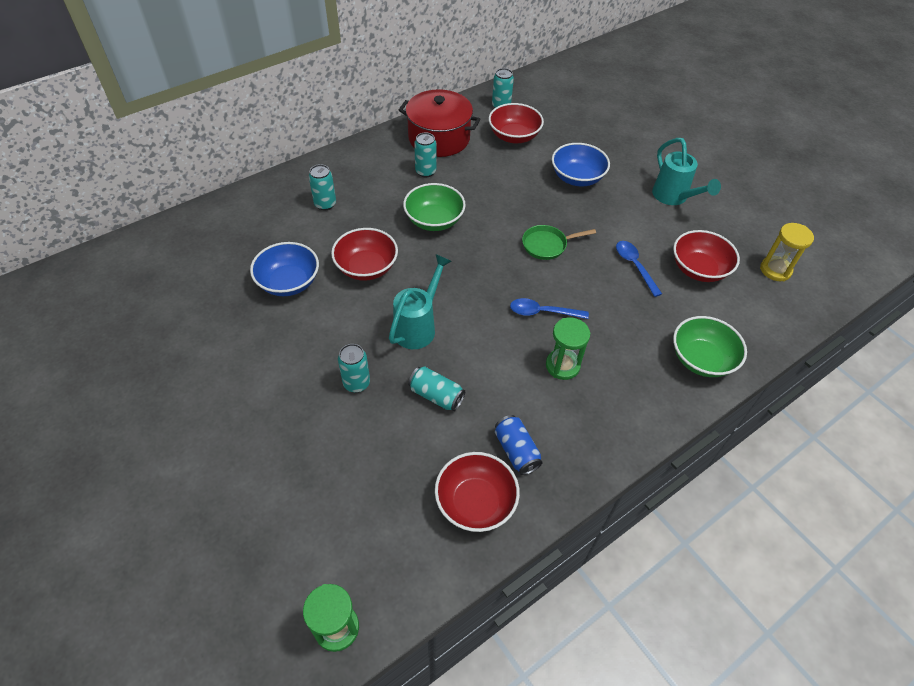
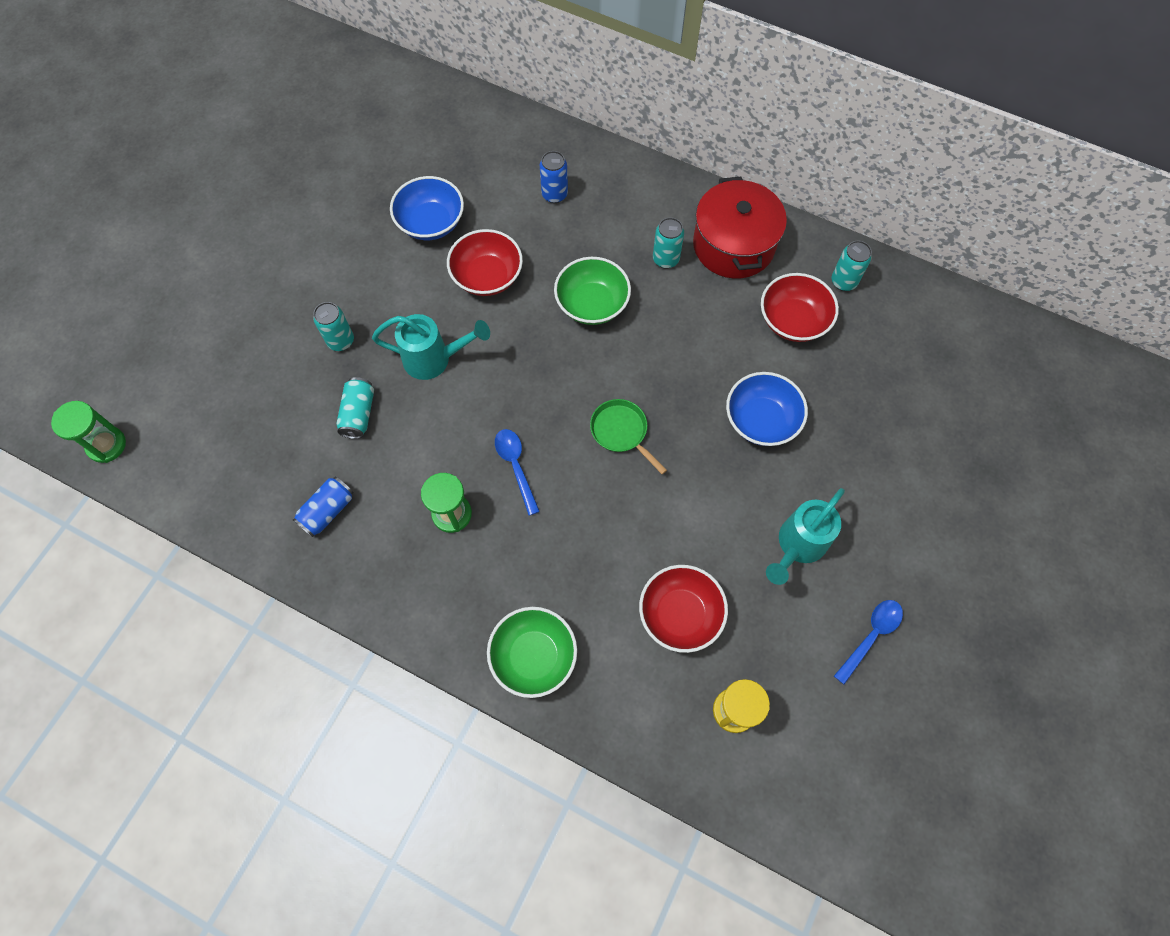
camera: 65 degrees right, 15 degrees up
(325, 204) = (554, 194): turquoise can -> blue can
(475, 502) = (258, 498): red bowl -> none
(635, 266) = (642, 538): blue spoon -> blue spoon (871, 636)

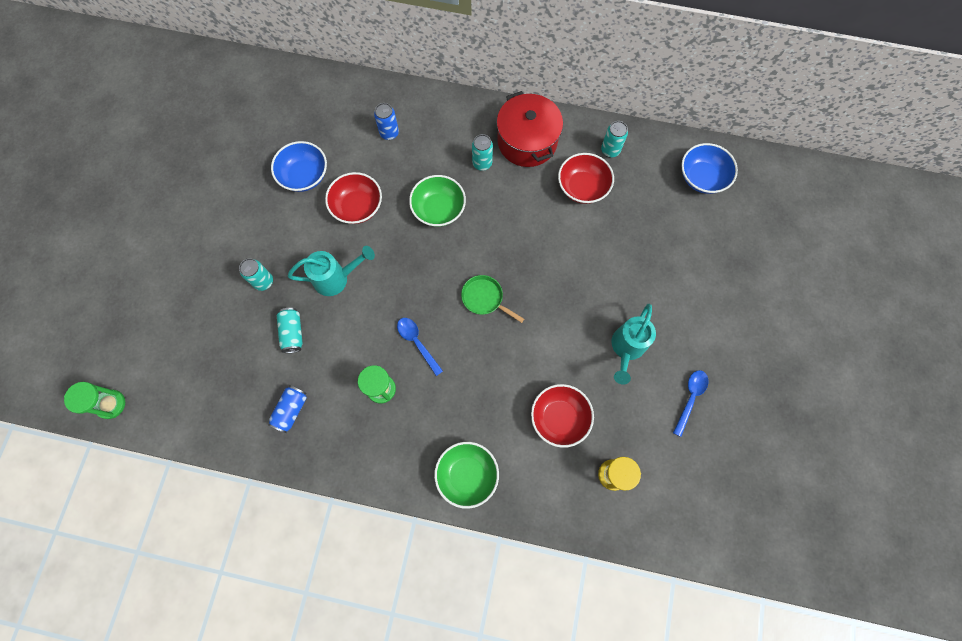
camera: 15 degrees left, 5 degrees up
(761, 420) = (579, 265): blue bowl -> blue bowl (702, 178)

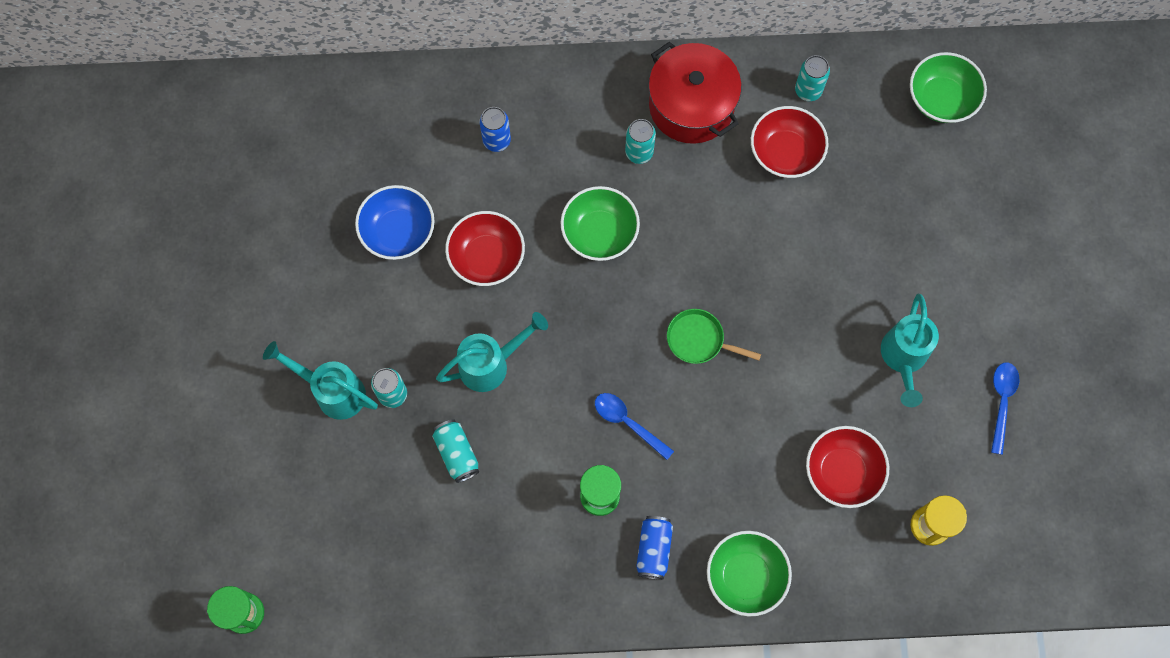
camera: 15 degrees left, 0 degrees up
(224, 269) = (332, 391): none -> turquoise watering can
(291, 410) = (489, 556): blue can -> blue can (653, 549)
(702, 178) = (941, 99): blue bowl -> green bowl

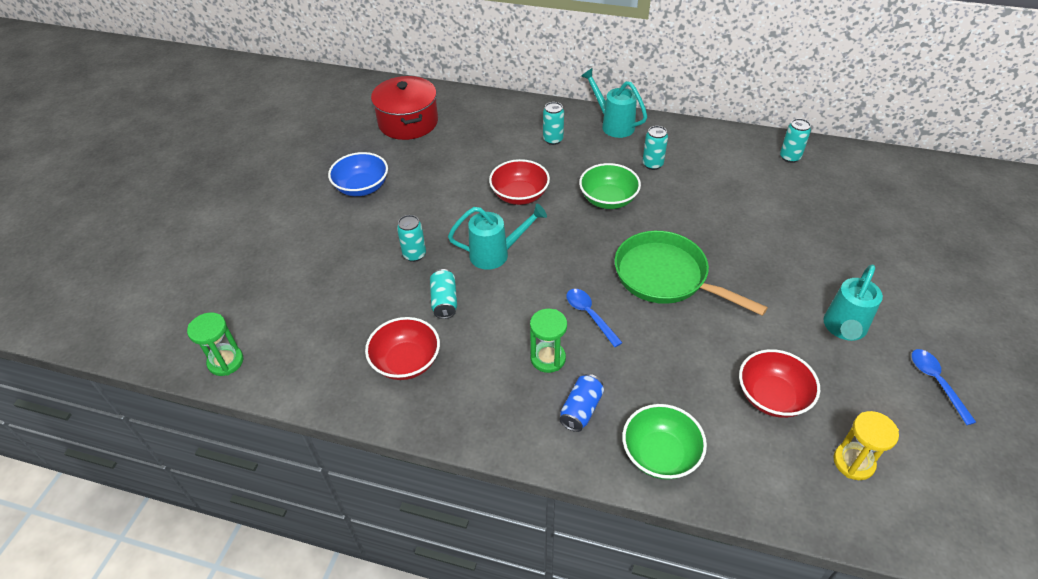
camera: 20 degrees right, 25 degrees down
(332, 391) = (372, 243): turquoise watering can -> turquoise watering can (613, 124)
(398, 232) = (464, 170): blue bowl -> blue bowl (362, 187)
(496, 140) = (553, 139): blue can -> turquoise can
(691, 105) = (699, 148): red pot -> red pot (408, 122)
(699, 340) = (666, 277): green pan -> green pan, size x1.94
(785, 152) = (765, 185): red bowl -> red bowl (406, 362)
(941, 99) = (896, 181): green bowl -> none
(1001, 402) = (936, 382): blue spoon -> blue spoon turned 45 degrees counterclockwise

